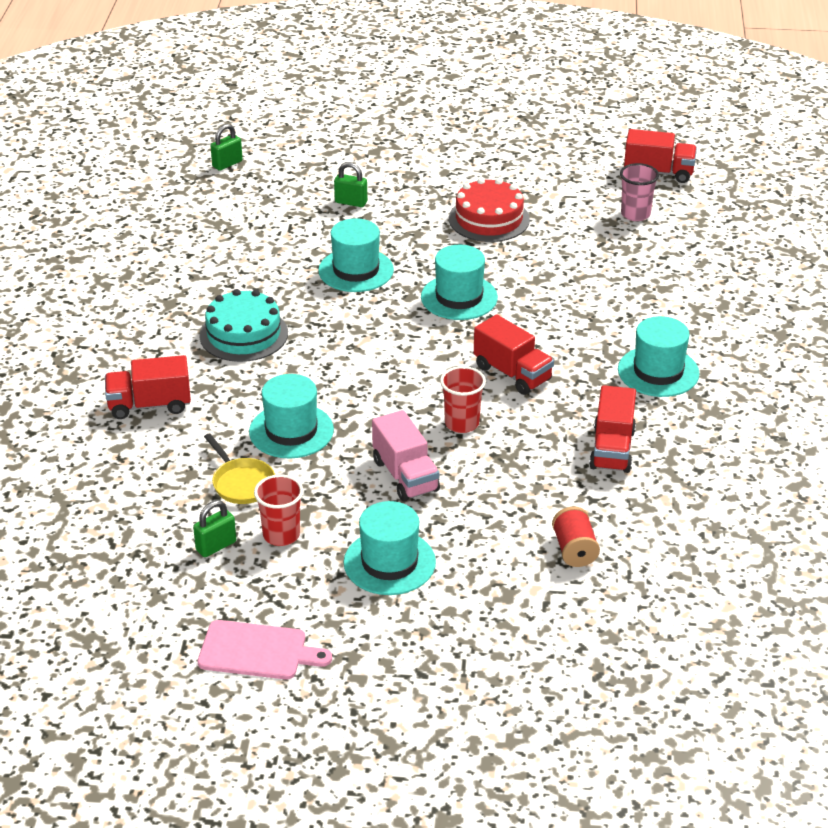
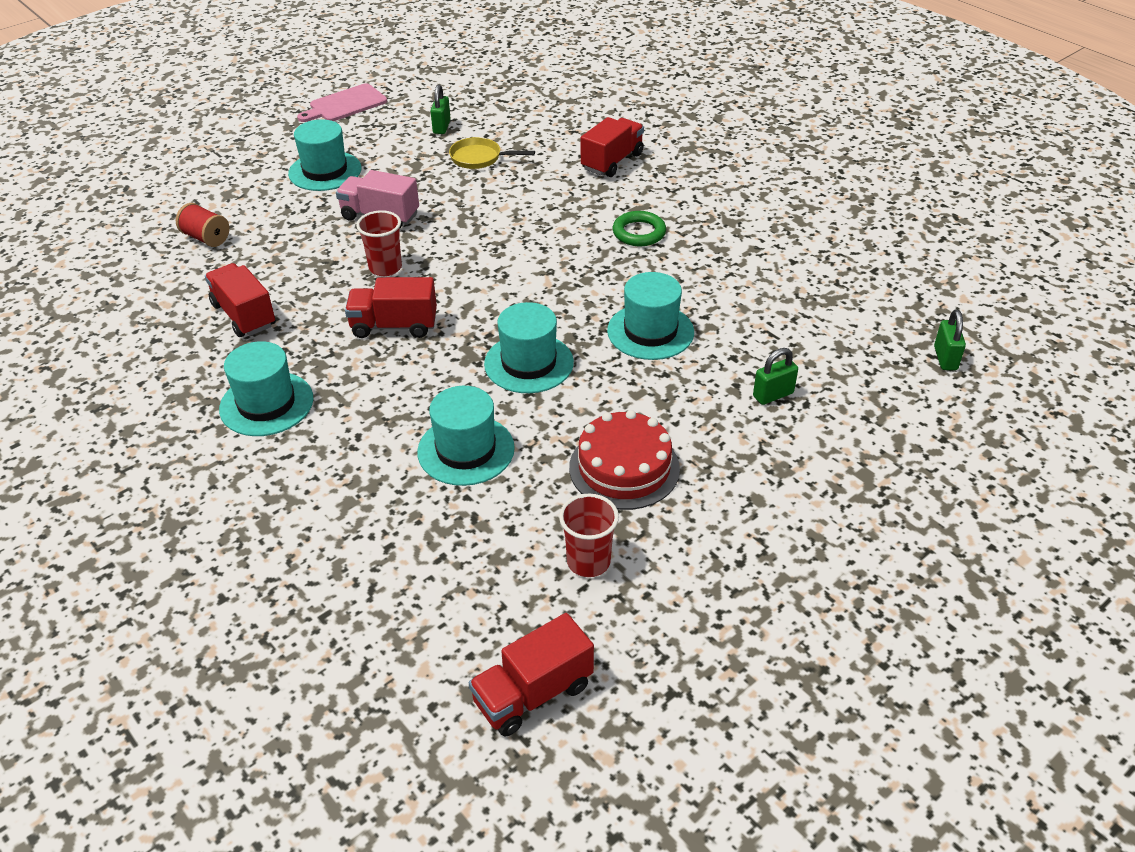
camera: 135 degrees right, 5 degrees up
(243, 334) = (639, 233): turquoise cake -> green ring
(281, 535) = (412, 149): red cup -> red cup (588, 561)
(291, 431) = (497, 198): turquoise hat -> turquoise hat (466, 450)
(635, 214) = (484, 591): pink cup -> none

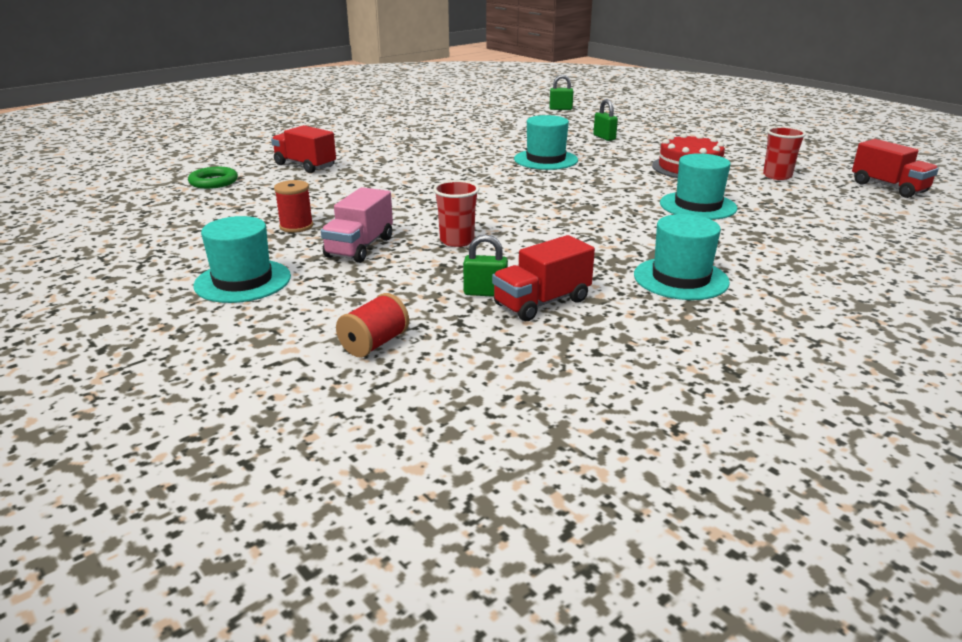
camera: 90 degrees left, 15 degrees down
(345, 104) = (69, 280): pink cutting board -> none
(394, 326) = (550, 233): red truck -> none
(434, 179) = (296, 226): none -> red spool
(441, 127) = (183, 226): green padlock -> green padlock (485, 293)
(479, 158) = (266, 209): yellow pan -> none
(529, 363) = (590, 190): turquoise hat -> none
(639, 233) = (419, 160): green ring -> green ring (213, 182)

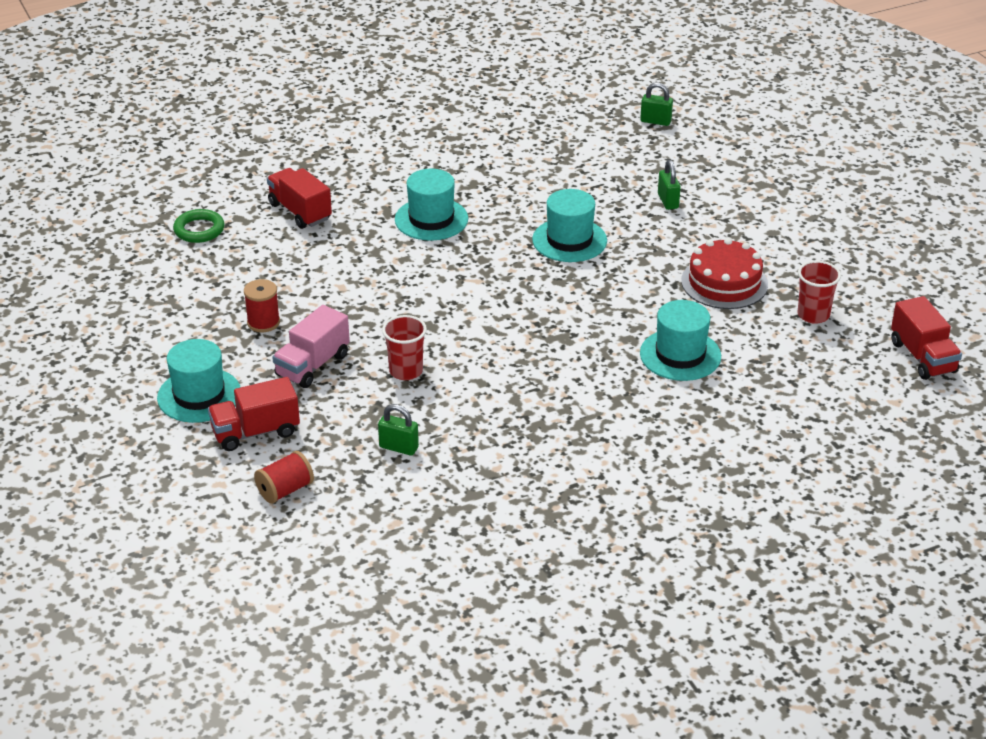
camera: 15 degrees right, 10 degrees up
(542, 303) = (441, 468): red truck -> red truck (255, 432)
(680, 279) = (582, 460): turquoise hat -> turquoise hat (431, 219)

